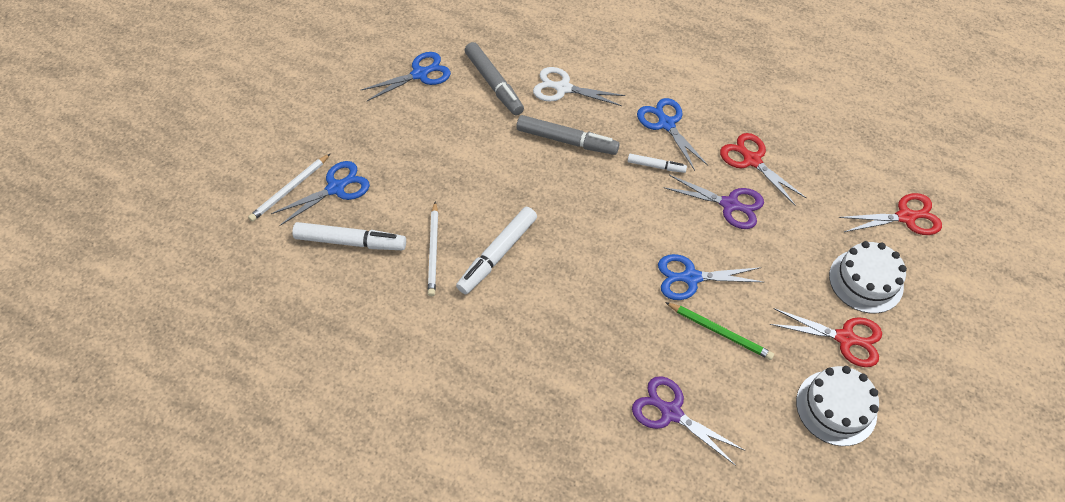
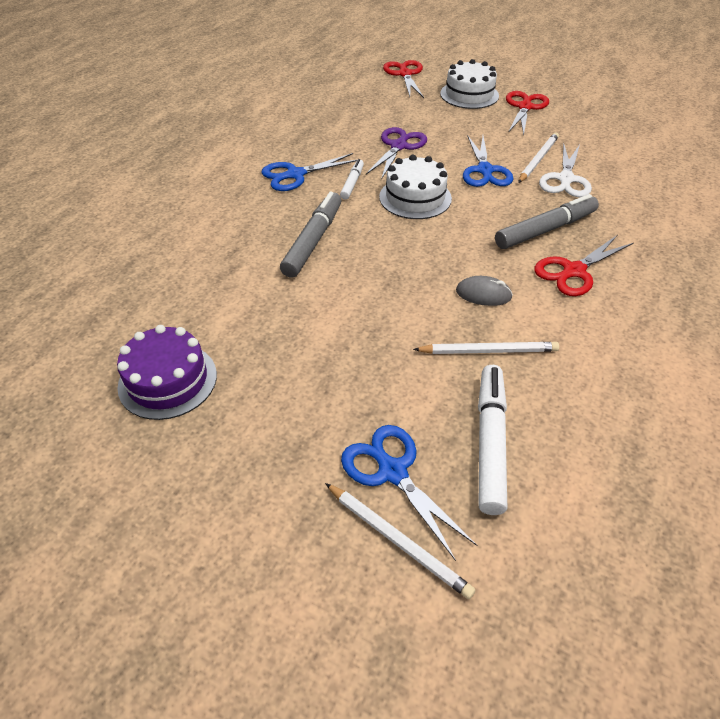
camera: 90 degrees left, 10 degrees down
(420, 74) = (168, 380): blue scissors -> purple cake
(494, 84) = (207, 301): grey marker -> grey marker (545, 230)
(498, 254) = (483, 294): white marker -> grey mouse
(562, 88) = (228, 243): white scissors -> white scissors (565, 180)
(670, 412) = (627, 188): purple scissors -> none
(720, 332) = (538, 159): green pencil -> white pencil
(751, 160) = (345, 132): red scissors -> red scissors (573, 271)
(836, 407) = (587, 116): white cake -> white cake (415, 197)

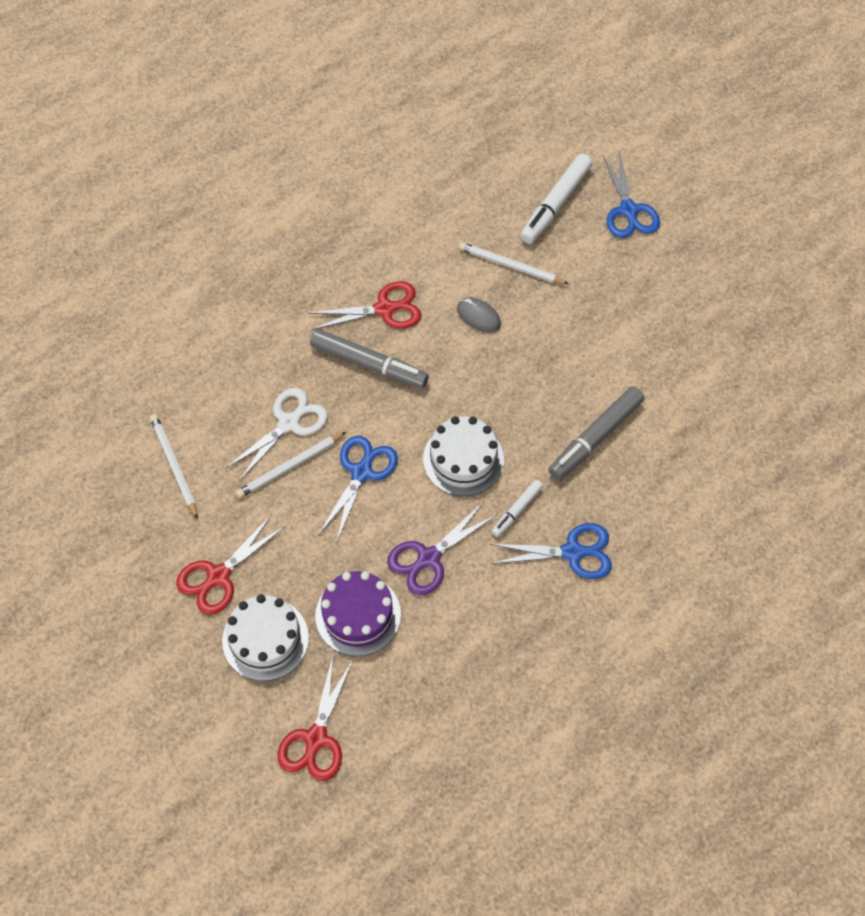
camera: 155 degrees left, 15 degrees up
(168, 380) = (762, 333): purple cake -> purple cake (358, 615)
(398, 540) = (645, 174): white pencil -> white pencil (174, 466)
(545, 230) = (369, 364): grey marker -> grey marker turned 150 degrees counterclockwise

